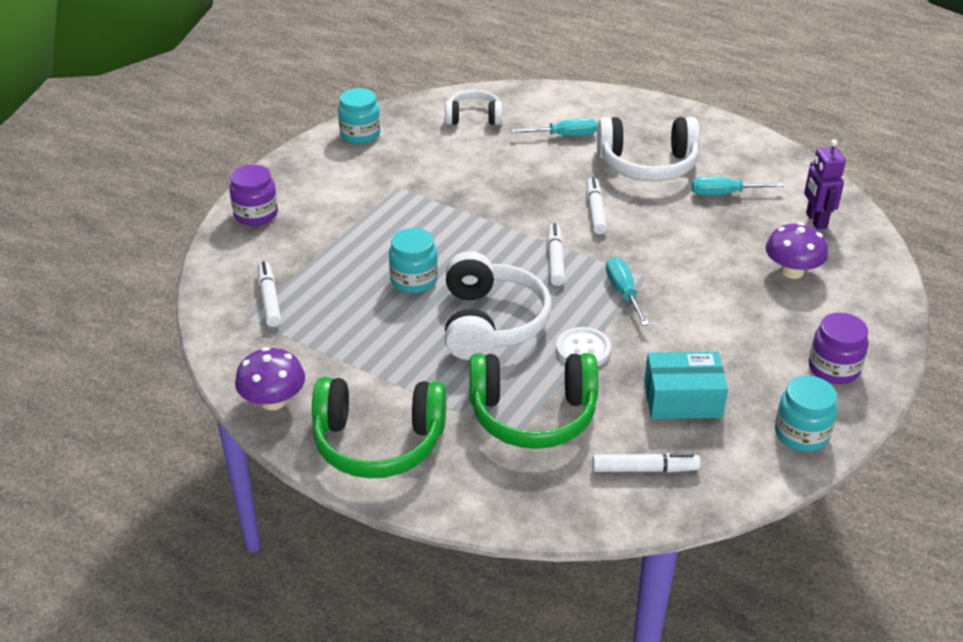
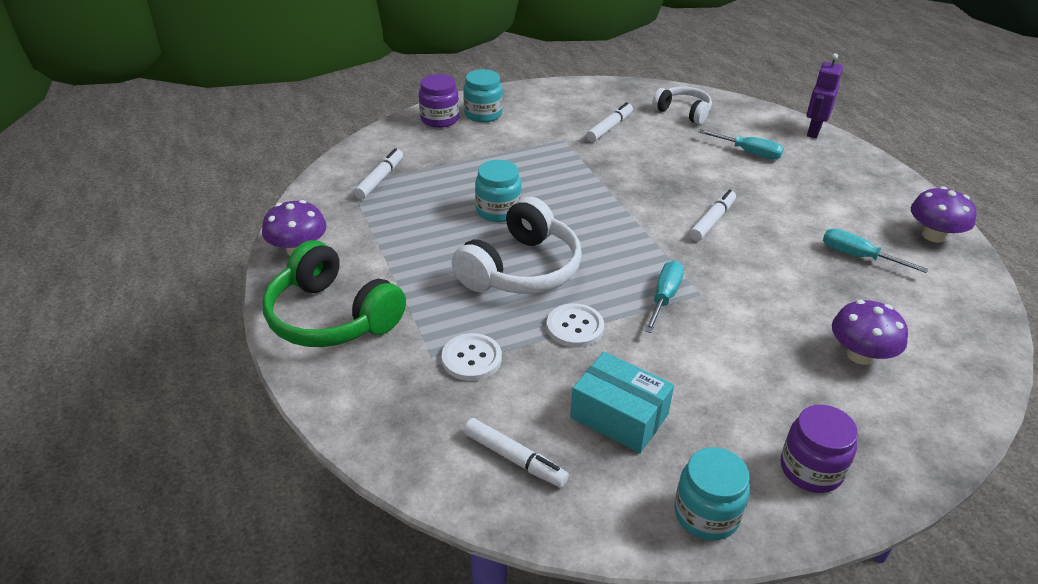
camera: 35 degrees right, 0 degrees up
(360, 134) = (578, 93): turquoise jar -> turquoise jar (483, 114)
(533, 415) = (471, 359): green headphones -> white button
(555, 260) = (631, 244): white marker -> white marker (609, 128)
(647, 165) = (803, 203): white headphones -> none
(758, 153) = (933, 235): none -> purple mushroom
(815, 221) = (937, 320): purple robot -> purple robot (813, 131)

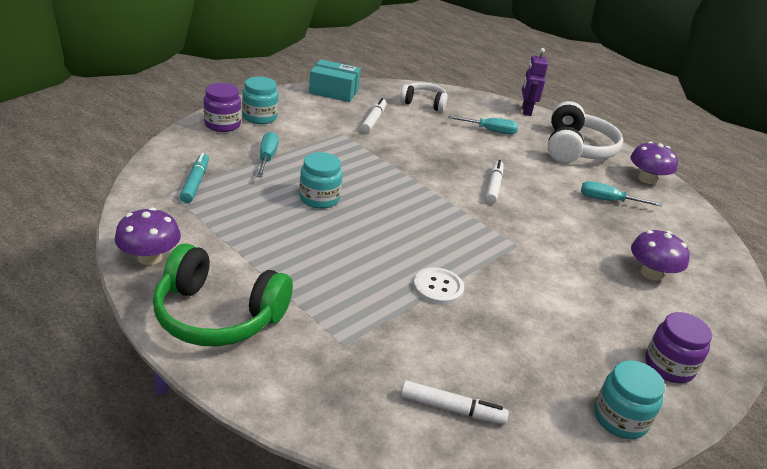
camera: 25 degrees left, 5 degrees down
(380, 179) = (195, 183): white marker -> turquoise marker
(471, 359) = (368, 330): white button -> none
(521, 269) = (367, 246): white headphones -> white headphones (576, 149)
(619, 416) = (513, 354): turquoise box -> turquoise box (334, 91)
(664, 297) = (493, 252): turquoise screwdriver -> turquoise screwdriver (267, 158)

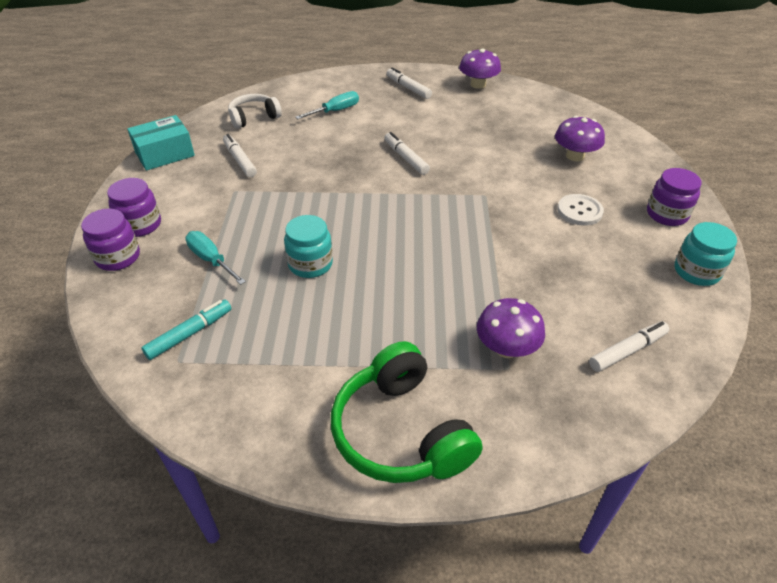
camera: 40 degrees left, 10 degrees up
(150, 257) = (268, 437): purple mushroom -> purple mushroom (506, 348)
(195, 183) = (189, 334): turquoise marker -> turquoise marker turned 90 degrees clockwise
(218, 315) = (400, 432): green headphones -> green headphones turned 90 degrees clockwise
(260, 117) = (140, 225): turquoise jar -> purple jar
(438, 288) = (493, 269): white button -> white button (579, 211)
(526, 111) = (333, 76): purple robot -> none
(576, 149) = (408, 88): white headphones -> white marker
(608, 201) = (482, 118): turquoise screwdriver -> none

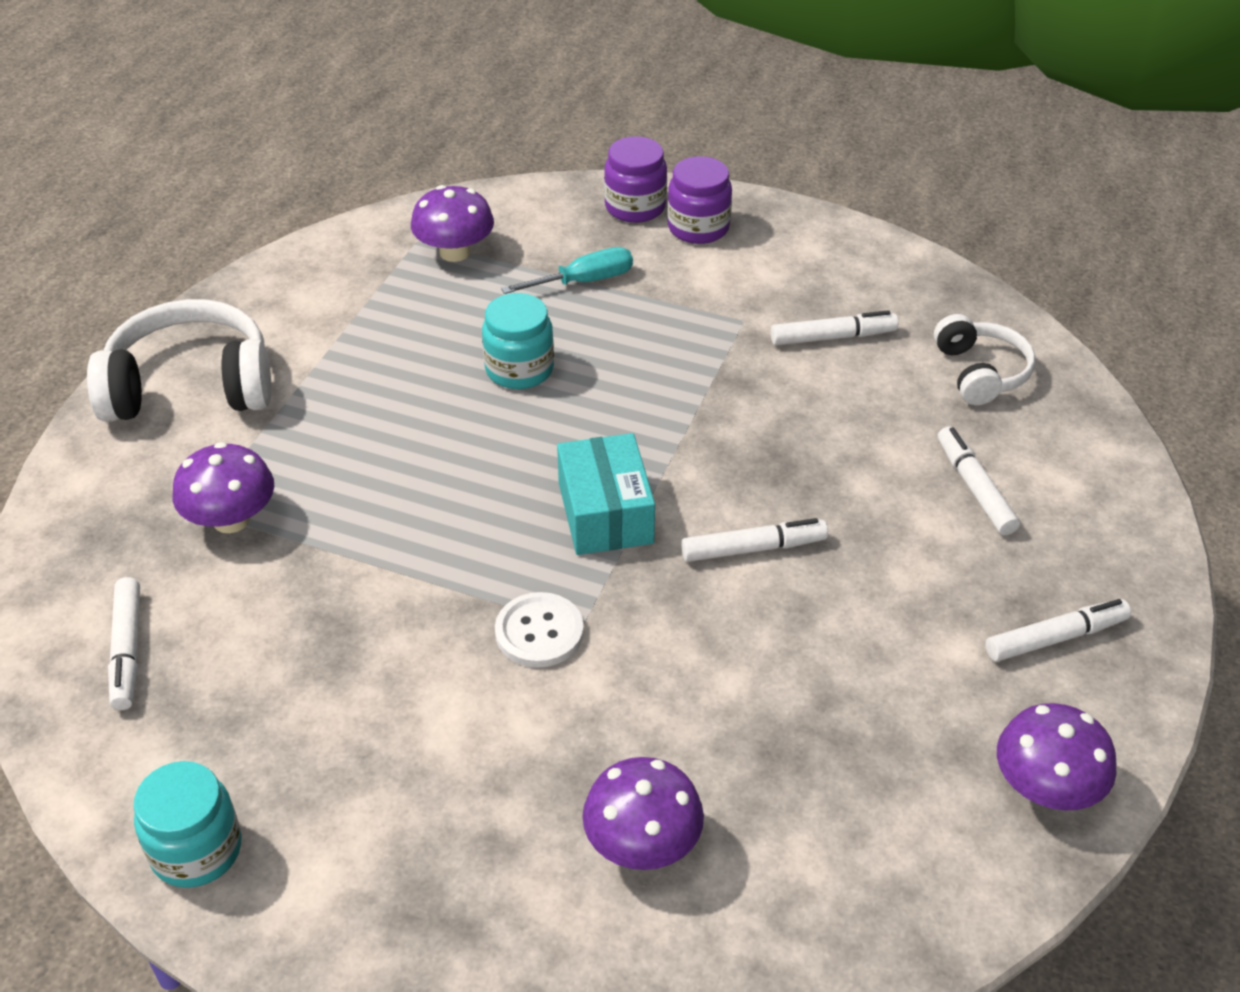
camera: 110 degrees right, 0 degrees up
(165, 154) = (884, 260): turquoise box -> turquoise box (605, 513)
(189, 334) = (455, 252): turquoise marker -> purple mushroom
(335, 111) = (975, 488): turquoise screwdriver -> white marker
(400, 432) = (190, 386): green headphones -> white headphones
(579, 211) = (456, 753): white button -> white button (539, 632)
(667, 214) = (363, 905): purple jar -> none

